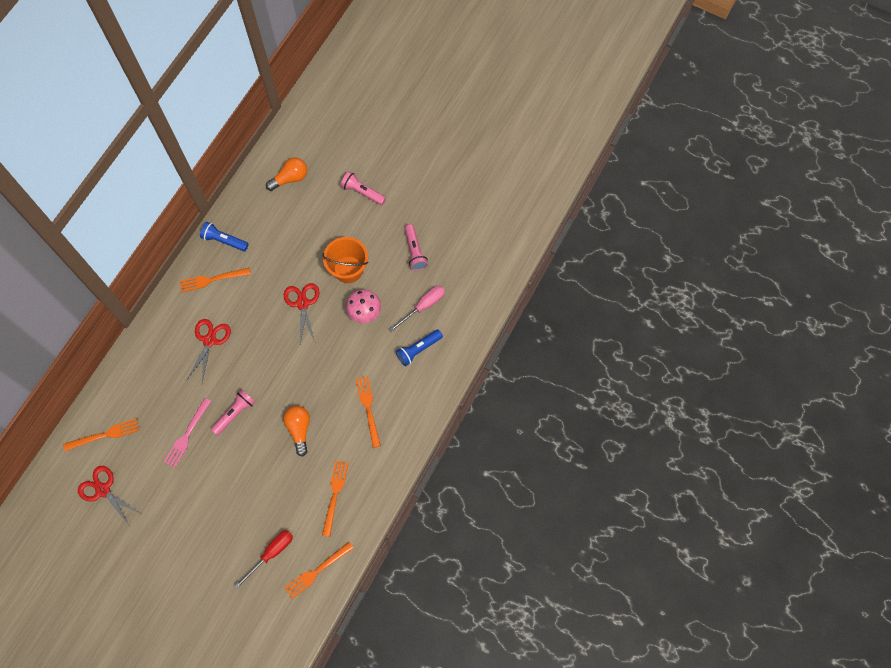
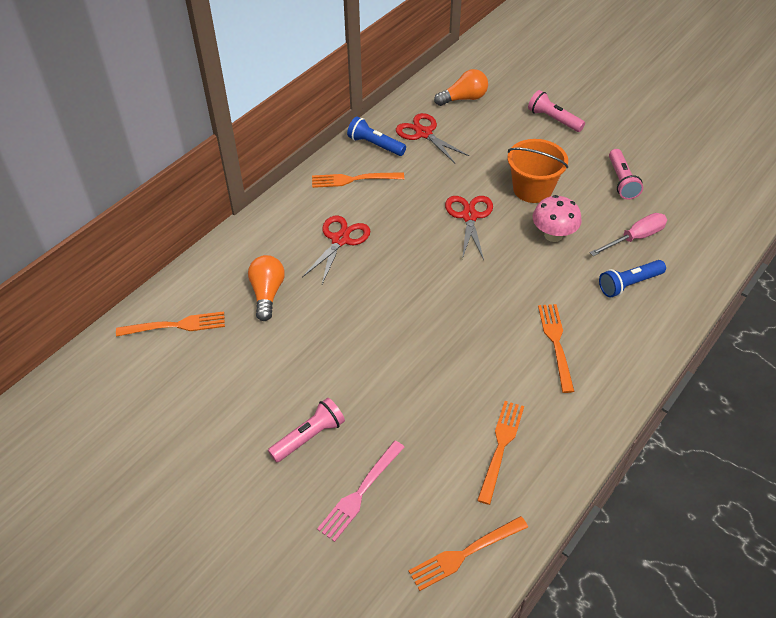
camera: 10 degrees right, 20 degrees down
(103, 490) = (155, 392): red scissors -> red scissors (424, 133)
(187, 435) = (290, 341): pink fork -> pink fork (360, 492)
(235, 413) = (362, 324): pink flashlight -> pink flashlight (309, 436)
(271, 553) = (393, 515): red screwdriver -> none
(299, 429) = (452, 355): orange light bulb -> orange light bulb (267, 293)

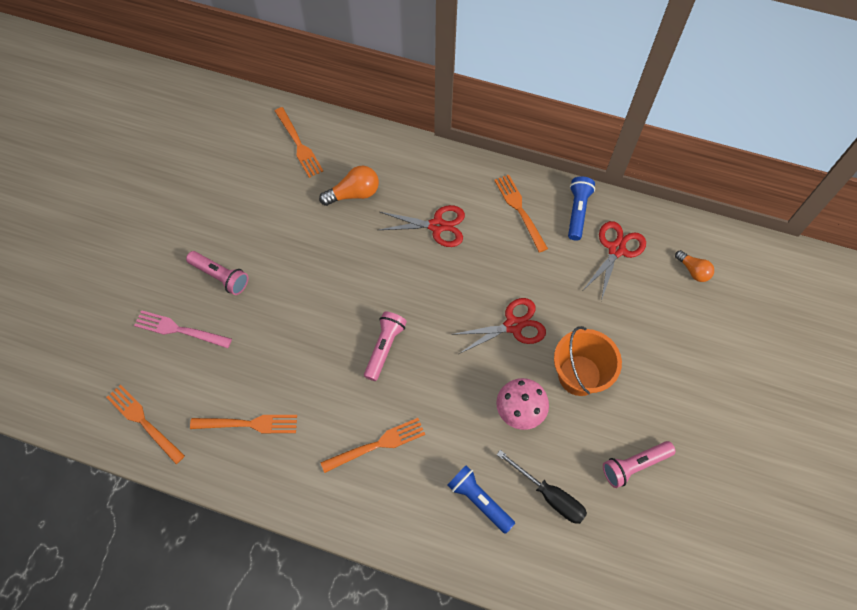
camera: 70 degrees right, 15 degrees up
(463, 98) = (693, 270): orange light bulb -> orange light bulb, size x0.67
(553, 119) = (705, 371): pink flashlight -> pink flashlight (384, 348)
(635, 238) = (549, 495): pink screwdriver -> black screwdriver

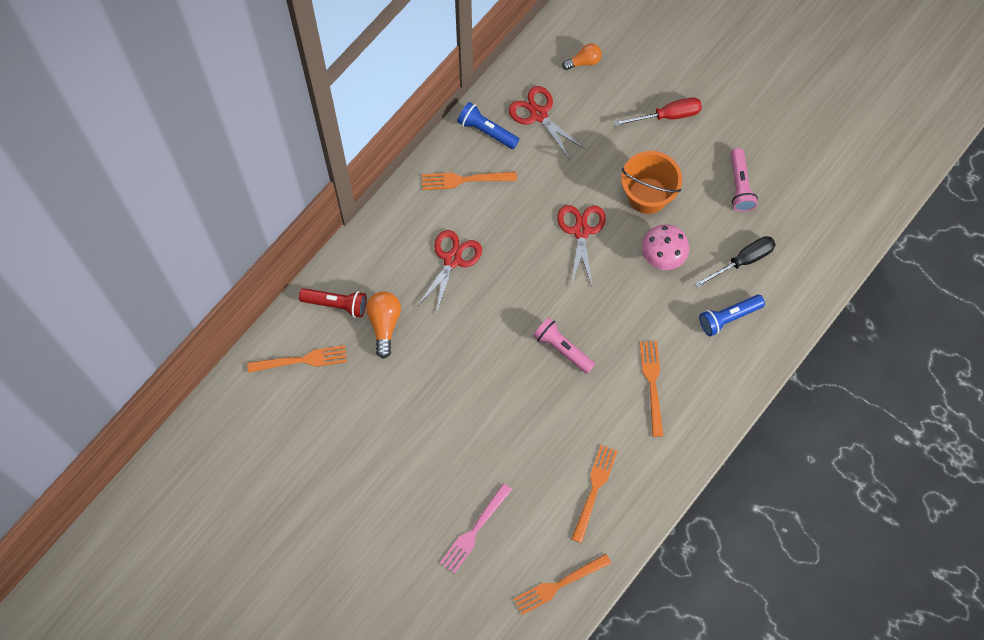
camera: 70 degrees left, 5 degrees up
(220, 276) = (430, 478): pink flashlight -> none
(359, 152) = (336, 304): none -> red flashlight
(676, 367) = (668, 116): none -> red screwdriver

